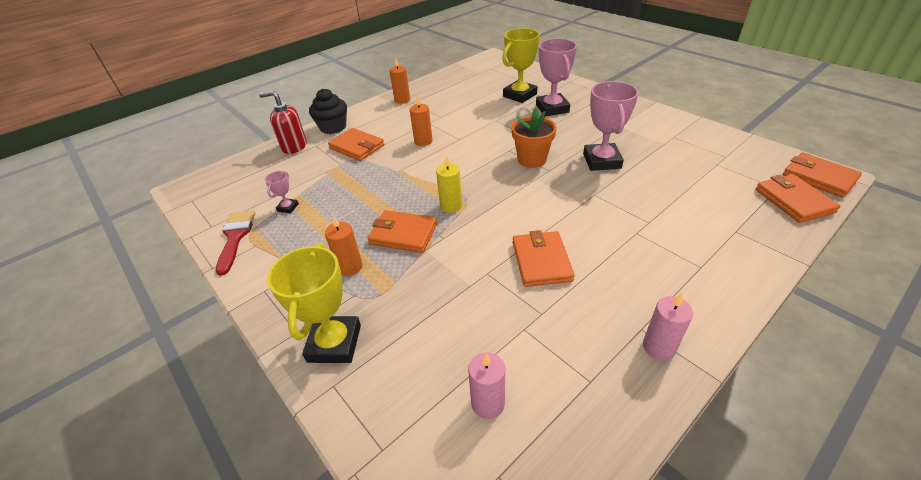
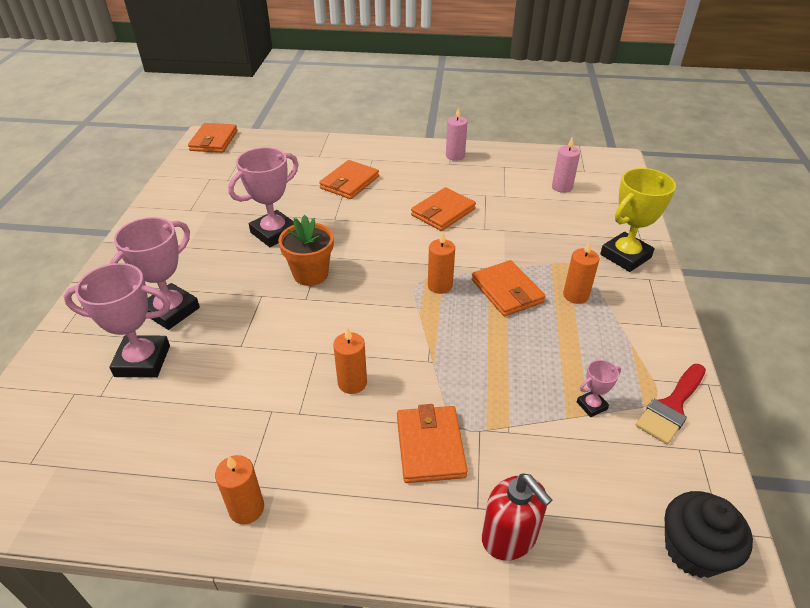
camera: 135 degrees left, 0 degrees up
(333, 127) = (414, 535): black cupcake -> black cupcake (693, 550)
(451, 206) = (440, 286): yellow candle -> orange candle
(520, 95) = (142, 361): yellow trophy -> pink trophy
(793, 201) = (258, 144): orange wallet -> orange wallet (349, 182)

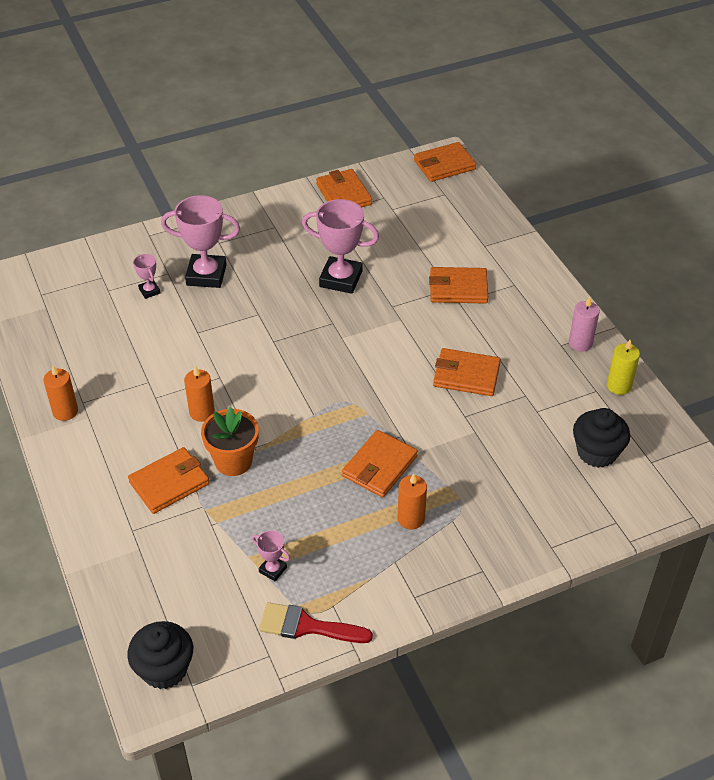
camera: 60 degrees right, 5 degrees up
(142, 361) = (149, 291): pink trophy -> pink trophy, size x0.48
(179, 195) = (344, 194): none -> orange wallet
(310, 274) = (305, 329): orange flower pot -> orange flower pot (233, 461)
(440, 286) = (352, 417): orange candle -> none
(507, 157) = (619, 386): none -> yellow candle
(509, 537) = (118, 556): red soap dispenser -> none
(562, 187) = (597, 452): pink candle -> black cupcake
(625, 256) = (507, 541): yellow trophy -> none

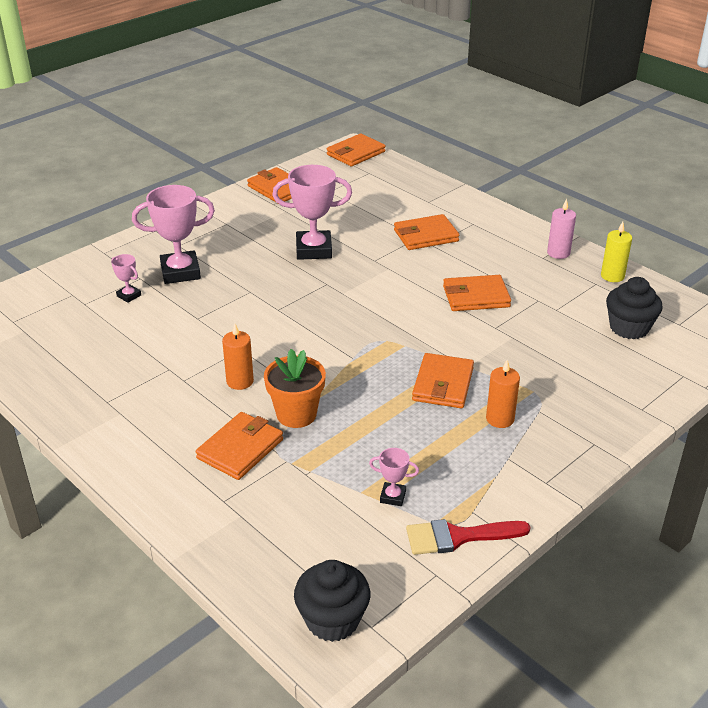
camera: 20 degrees left, 10 degrees down
(65, 411) = (92, 414): orange candle -> none

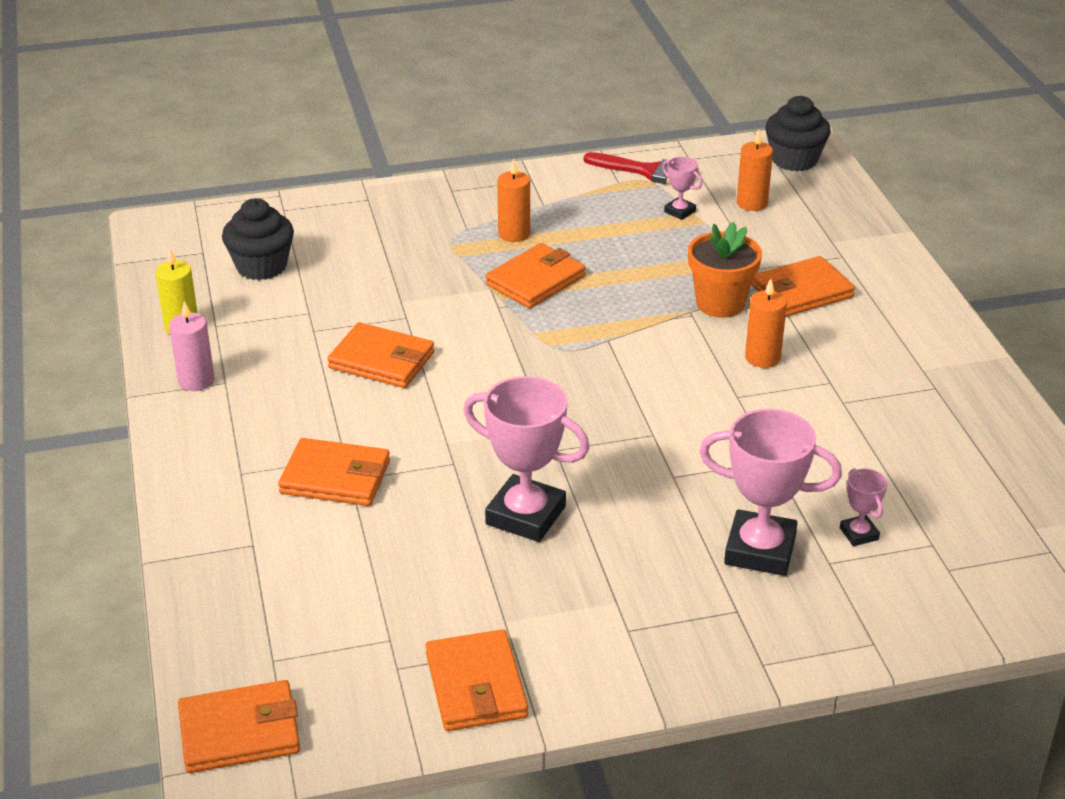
camera: 150 degrees left, 0 degrees up
(337, 534) = (752, 203): none -> orange candle

